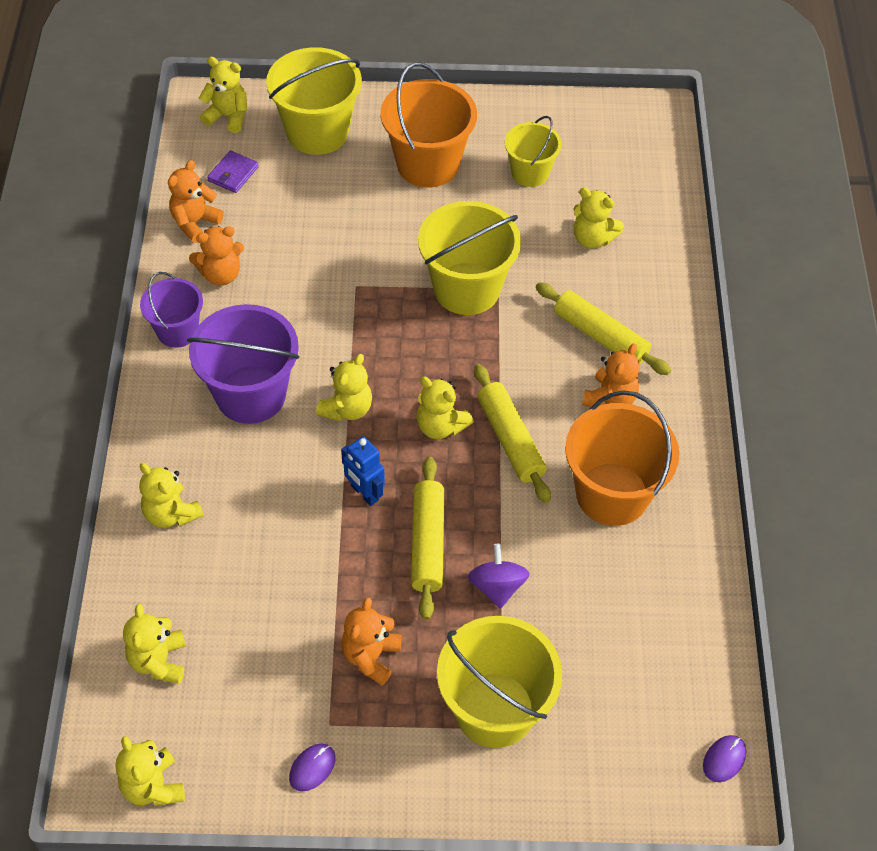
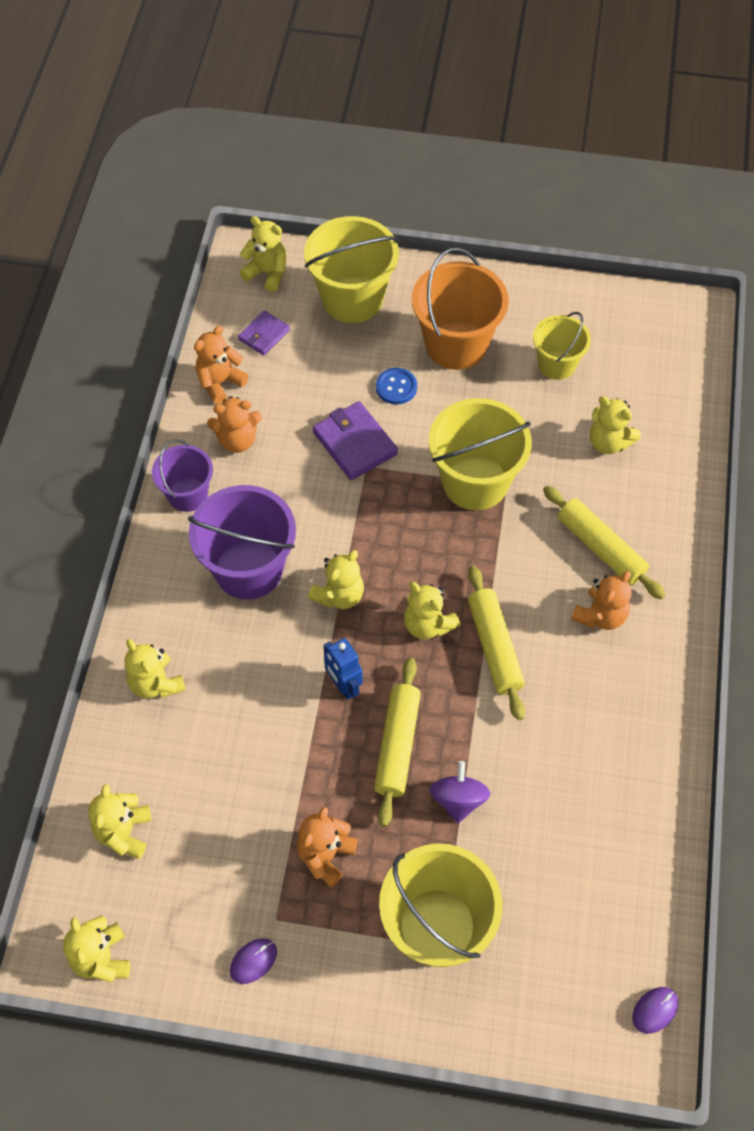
camera: 10 degrees right, 5 degrees up
(341, 265) = (355, 443): none -> purple wallet
(374, 209) = (396, 387): none -> blue button
(612, 494) = (586, 717): orange bucket -> none

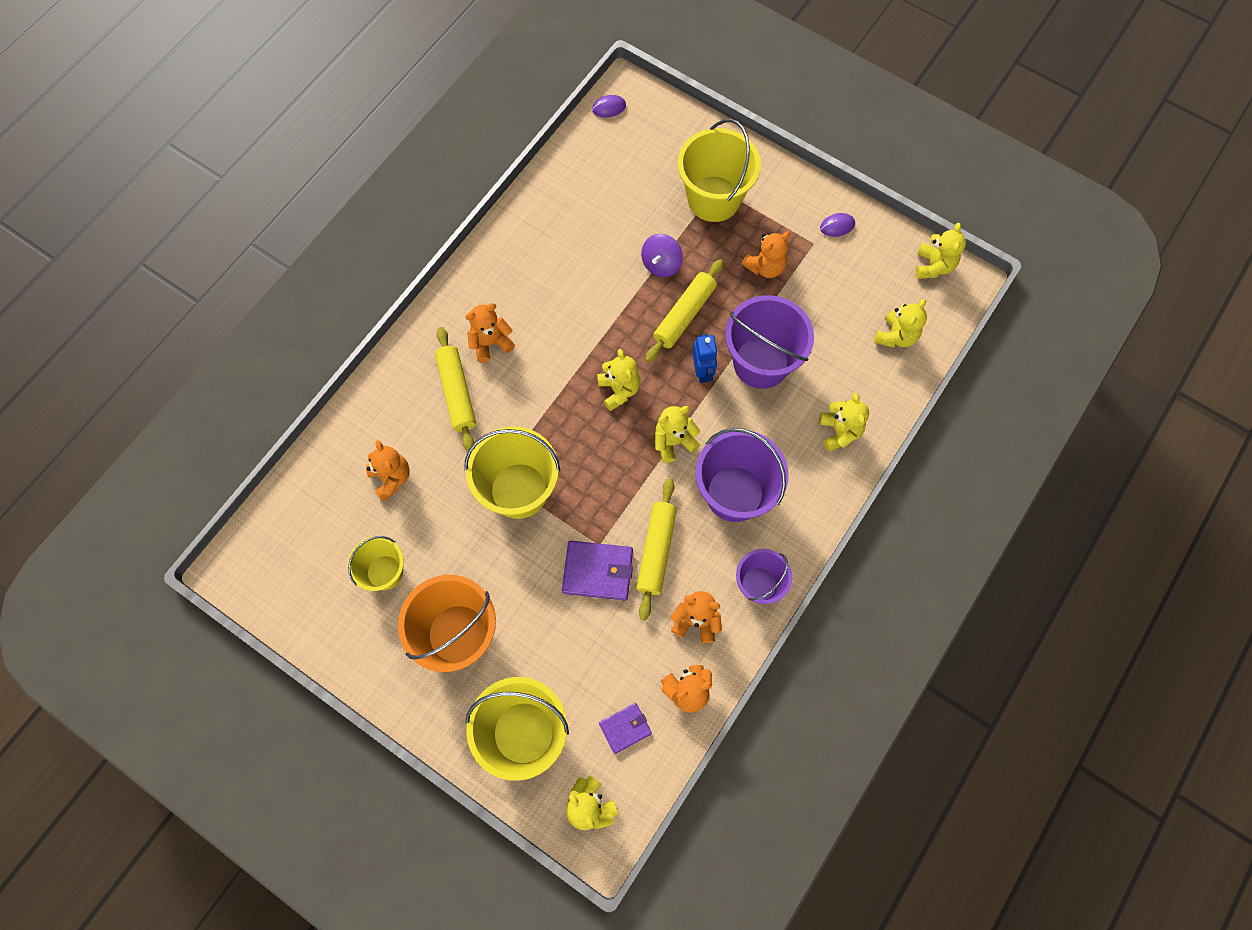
camera: 155 degrees left, 10 degrees up
(279, 725) = (761, 362): none -> purple bucket
(355, 443) = (598, 571): purple wallet -> purple wallet turned 75 degrees counterclockwise
(396, 387) = (534, 612): blue button -> none
(494, 647) = (580, 353): yellow rolling pin -> yellow rolling pin (656, 551)
(609, 442) = (391, 478): yellow teddy bear -> orange teddy bear

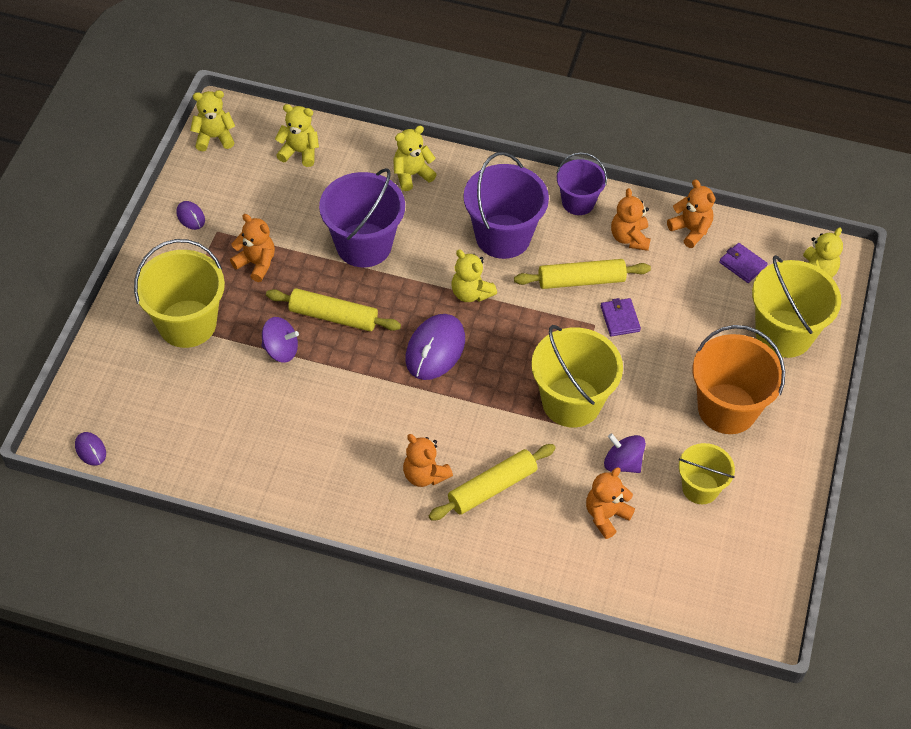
camera: 110 degrees left, 15 degrees down
(438, 512) = (622, 463): none -> purple spinning top
(598, 571) = (620, 319): purple wallet -> purple wallet, size x0.62
(619, 390) = (435, 349): yellow teddy bear -> purple mouse
(702, 371) = (390, 288): blue robot -> none

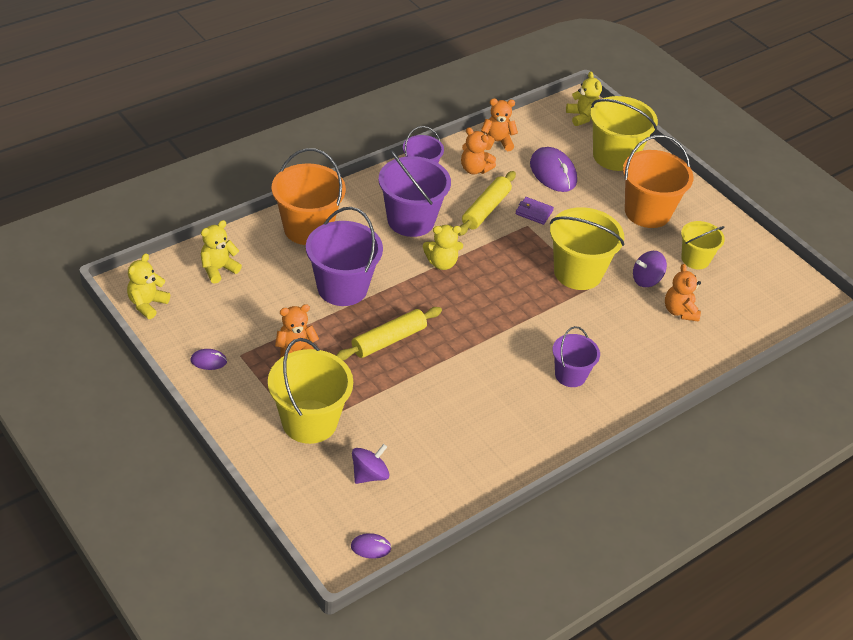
camera: 55 degrees left, 10 degrees down
(281, 350) = (389, 384): purple spinning top -> purple spinning top (369, 474)
(412, 175) = (307, 228): yellow teddy bear -> orange bucket
(424, 475) = (570, 375): orange teddy bear -> purple bucket
(435, 349) = (471, 308): purple mouse -> purple mouse (553, 173)
(492, 487) = (611, 349): yellow rolling pin -> none
(742, 264) = (546, 139): purple wallet -> none

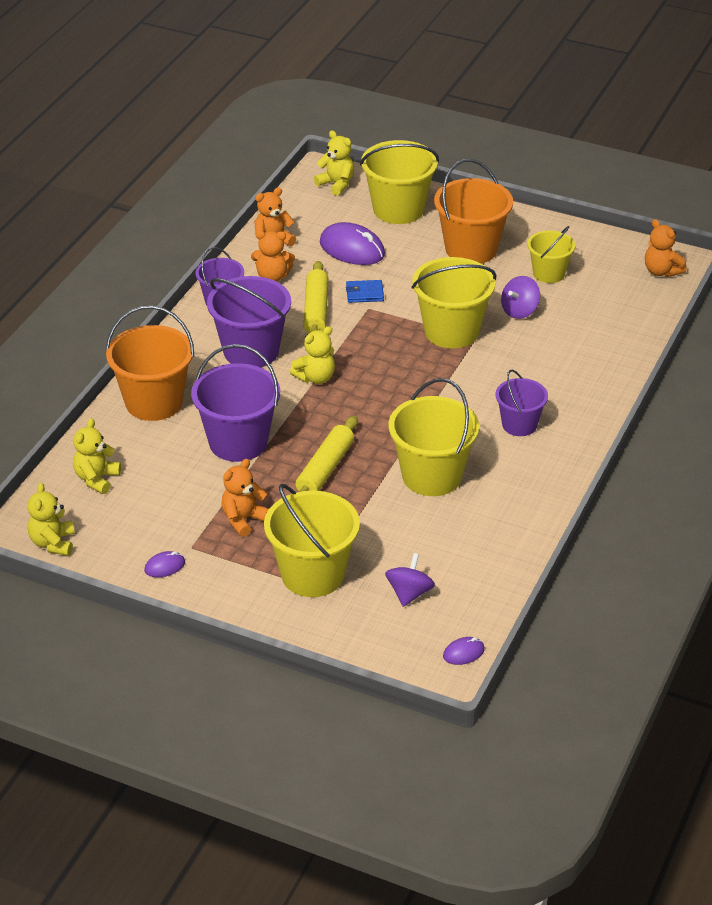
camera: 25 degrees left, 5 degrees down
(466, 385) = (432, 476): none -> yellow bucket
(534, 212) = (364, 293): purple wallet -> blue wallet
(679, 311) = (571, 326): orange teddy bear -> orange teddy bear (661, 271)

